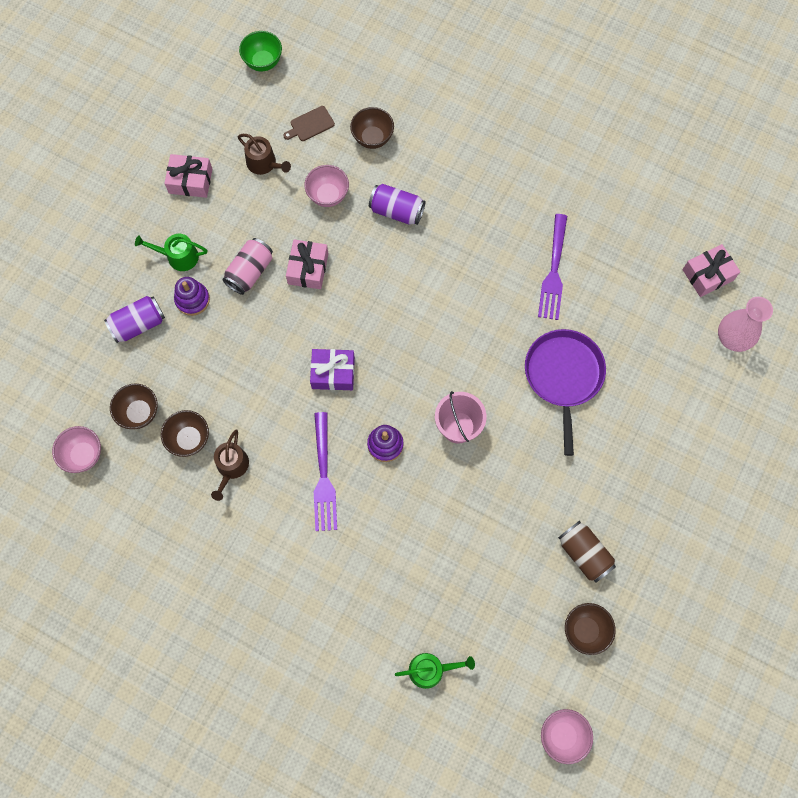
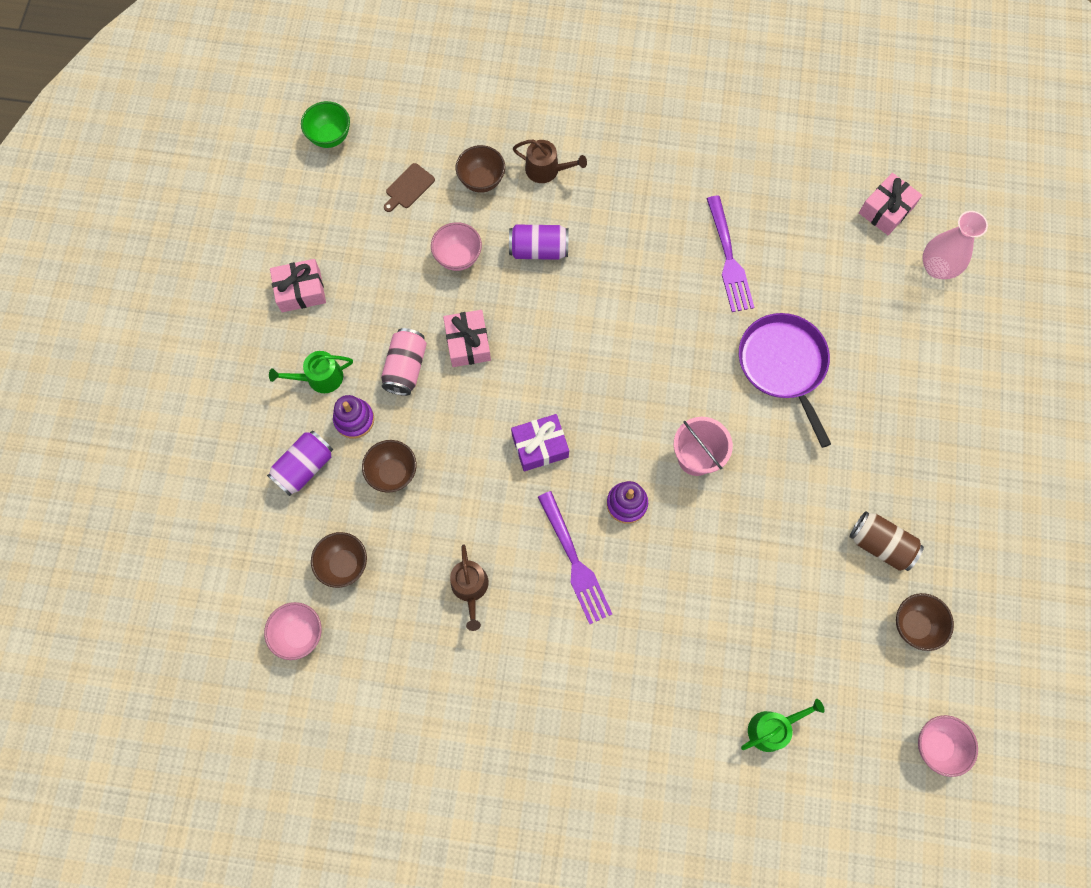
camera: 20 degrees left, 0 degrees up
(189, 439) = (411, 574): brown bowl -> brown bowl (393, 473)
(264, 163) = (375, 245): brown watering can -> brown watering can (546, 170)

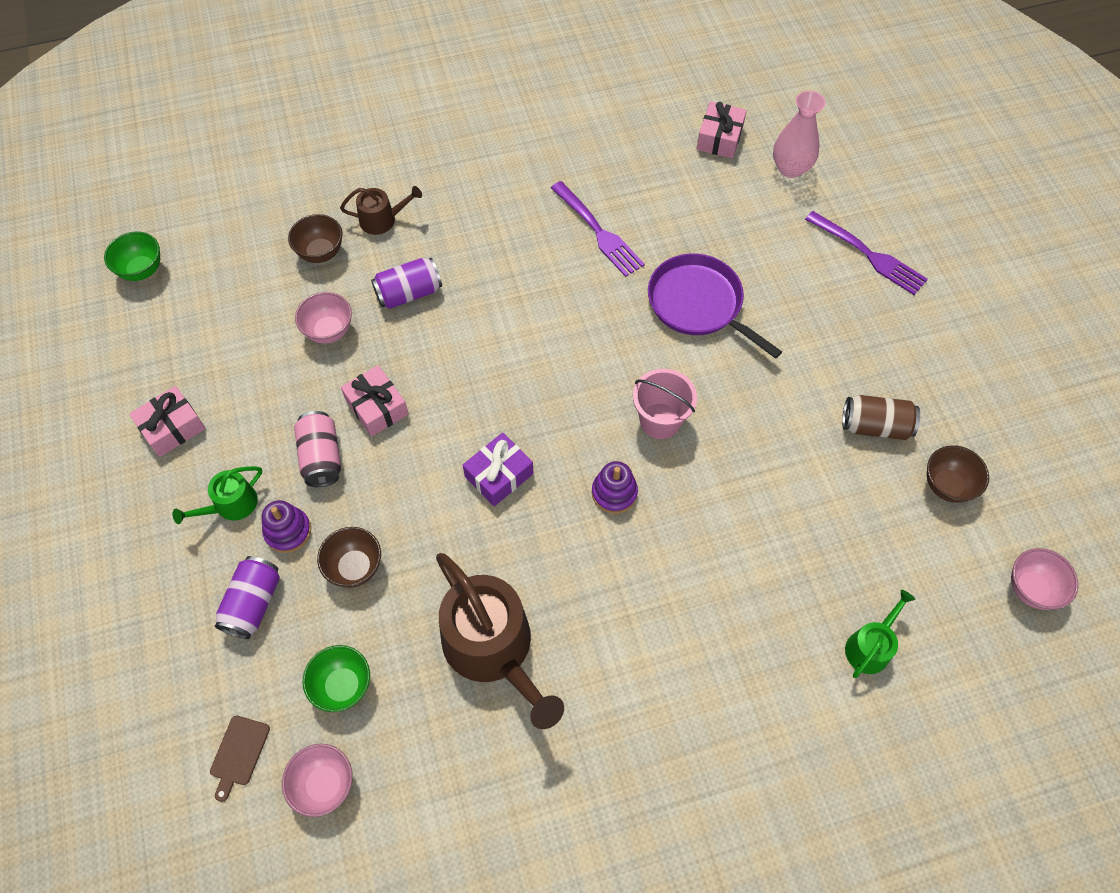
camera: 25 degrees left, 10 degrees down
(344, 564) = (343, 686): brown bowl -> green bowl
(408, 187) = (247, 286): brown cutting board -> brown cutting board (239, 753)
(470, 588) = (493, 648): brown watering can -> brown watering can, size x2.04
(574, 562) = (590, 572): purple fork -> purple fork (868, 255)

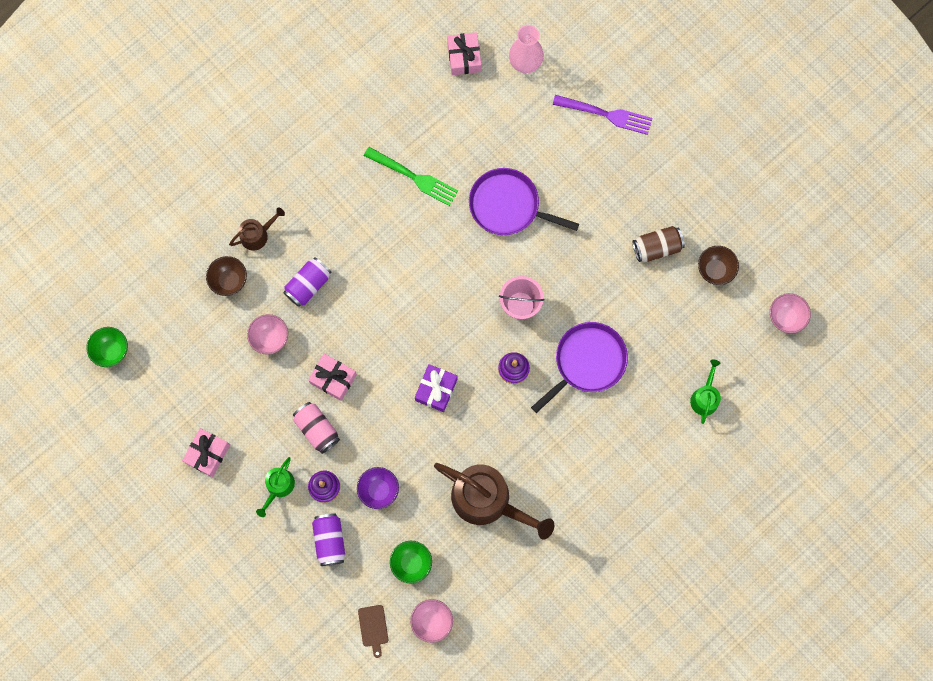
camera: 25 degrees left, 15 degrees up
(355, 567) = (379, 490): brown bowl -> purple bowl
(598, 231) = (414, 177): purple fork -> green fork
(718, 527) = (587, 362): none -> purple pan

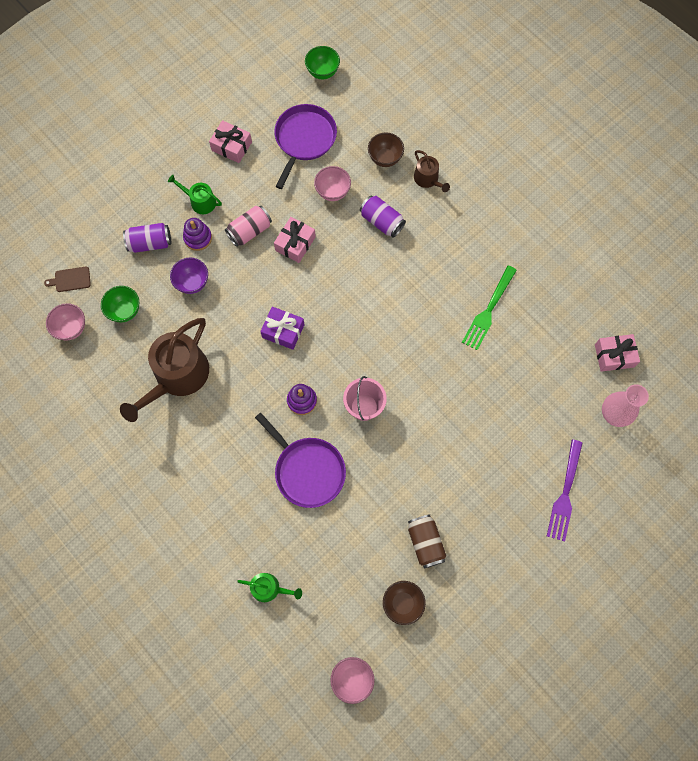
camera: 90 degrees right, 5 degrees down
(508, 206) = (464, 396): purple pan -> purple pan (304, 139)

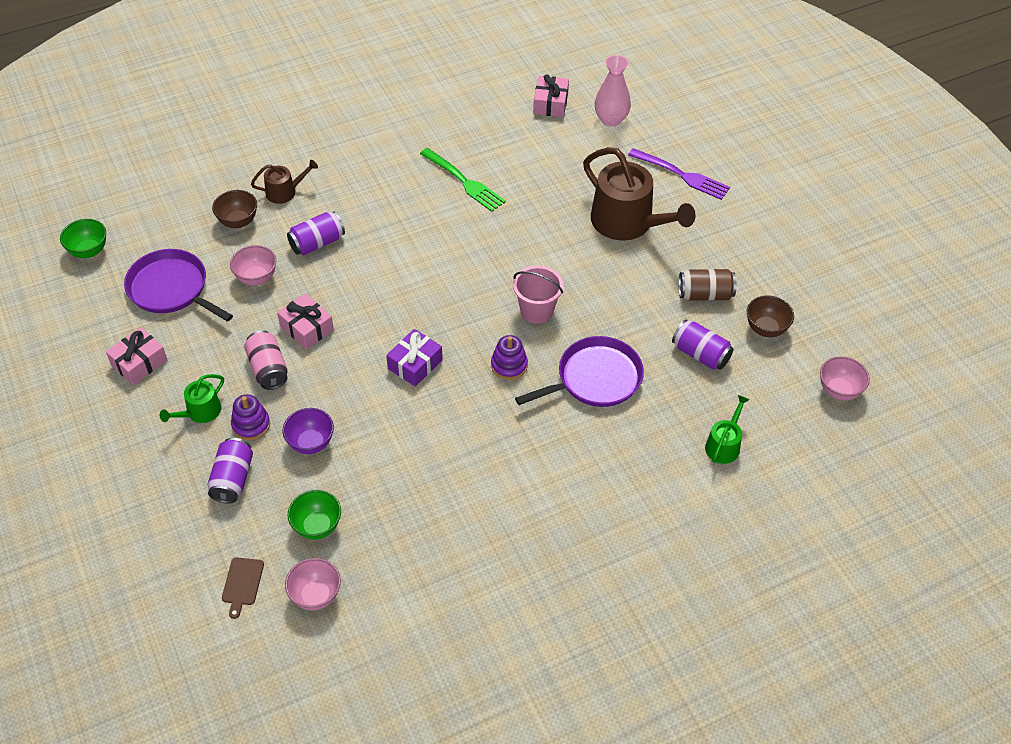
camera: 75 degrees left, 20 degrees down
(177, 376) = (432, 484): brown watering can -> brown watering can (627, 222)
(357, 551) = (700, 354): none -> purple can

